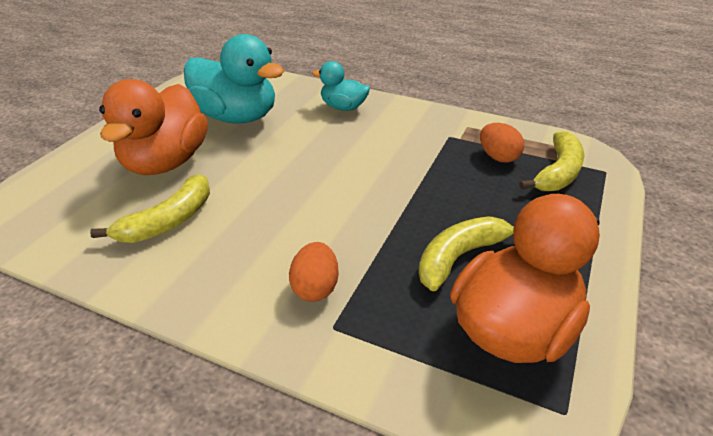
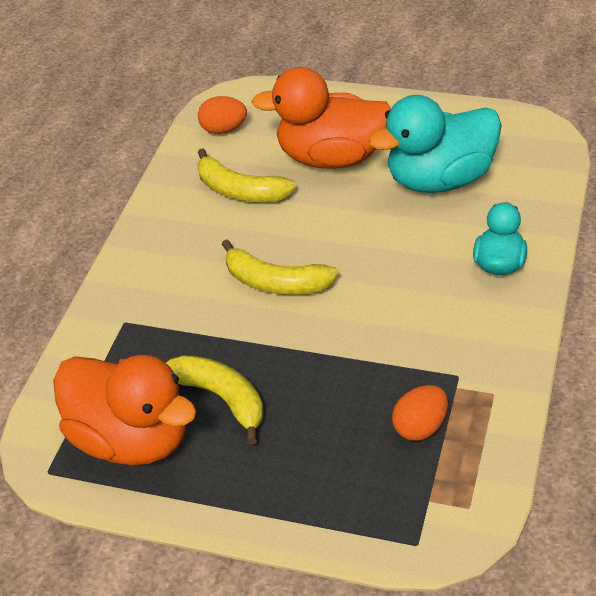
camera: 85 degrees right, 5 degrees up
(237, 117) = (439, 180): turquoise duck -> turquoise duck turned 45 degrees clockwise
(315, 288) = (167, 303): orange egg -> orange egg (223, 129)
(558, 172) = (400, 490): yellow banana -> yellow banana (275, 282)

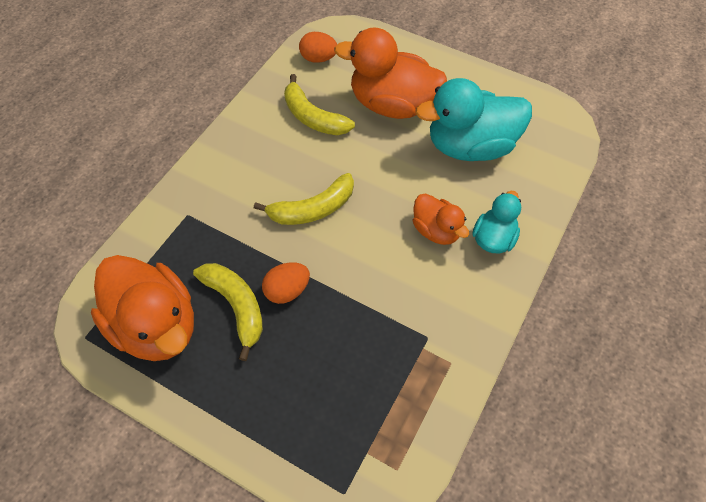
camera: 10 degrees right, 15 degrees up
(275, 282) = (313, 209): yellow banana -> yellow banana turned 60 degrees counterclockwise
(420, 427) = (382, 379): orange egg -> orange egg (287, 290)
(430, 271) = (436, 230): none -> orange duck

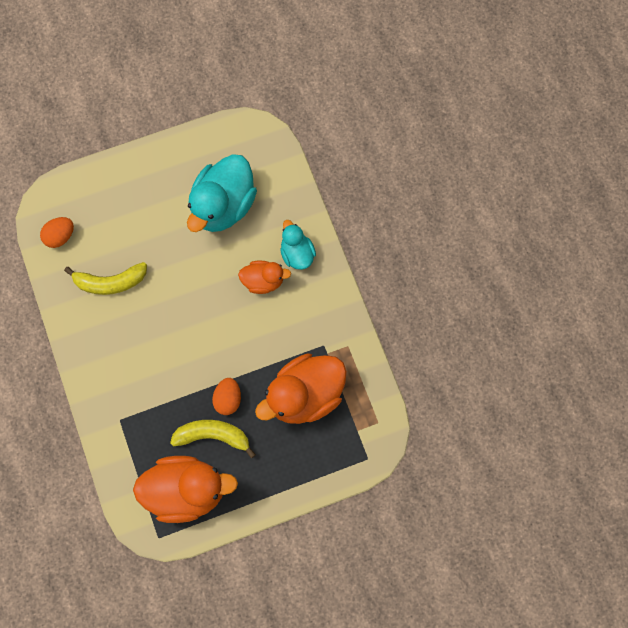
camera: 50 degrees left, 15 degrees up
(313, 209) = (184, 340): yellow banana -> none
(392, 105) = (146, 223): orange duck -> orange duck (305, 395)

